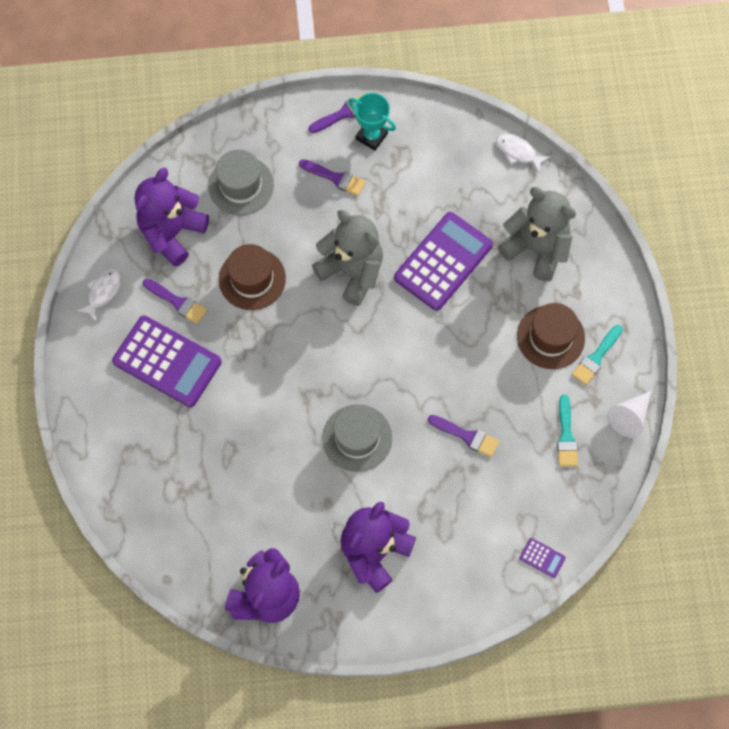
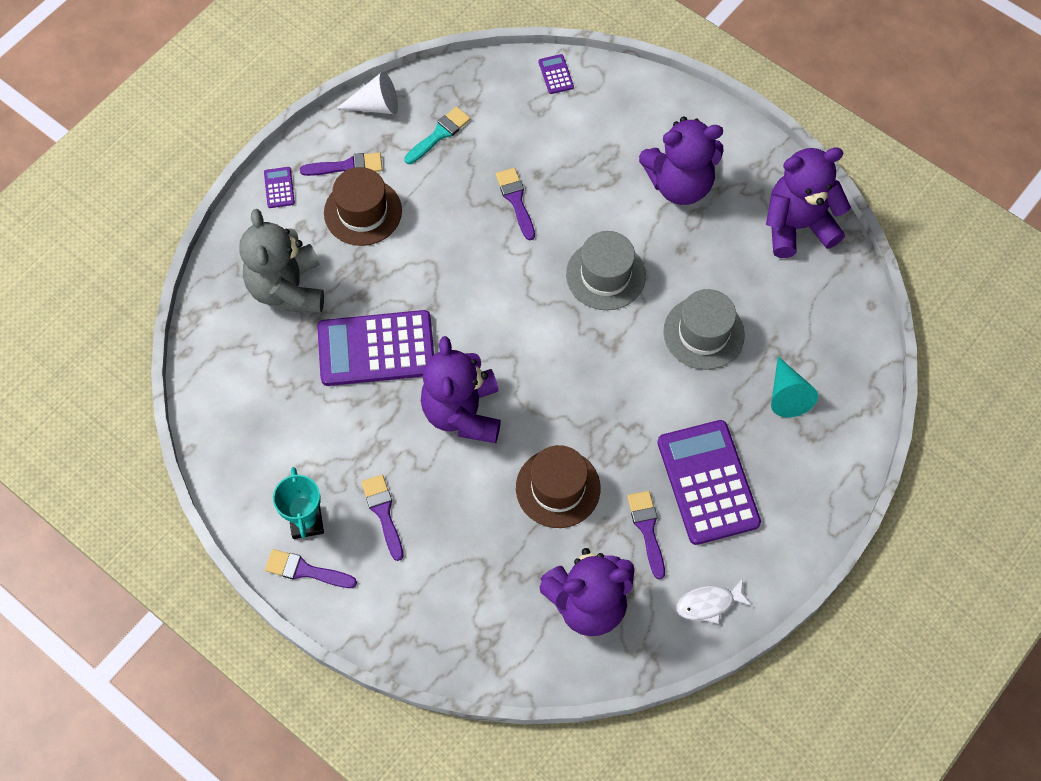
camera: 135 degrees left, 5 degrees down
(167, 462) = (787, 395): none -> turquoise cone
(241, 185) = (477, 589): grey hat -> grey hat (703, 333)
(352, 271) = (463, 412): grey teddy bear -> purple teddy bear
(518, 152) = (199, 382): white fish -> none
(596, 357) = (347, 166): turquoise brush -> purple brush
(618, 304) = (279, 188): none -> purple calculator

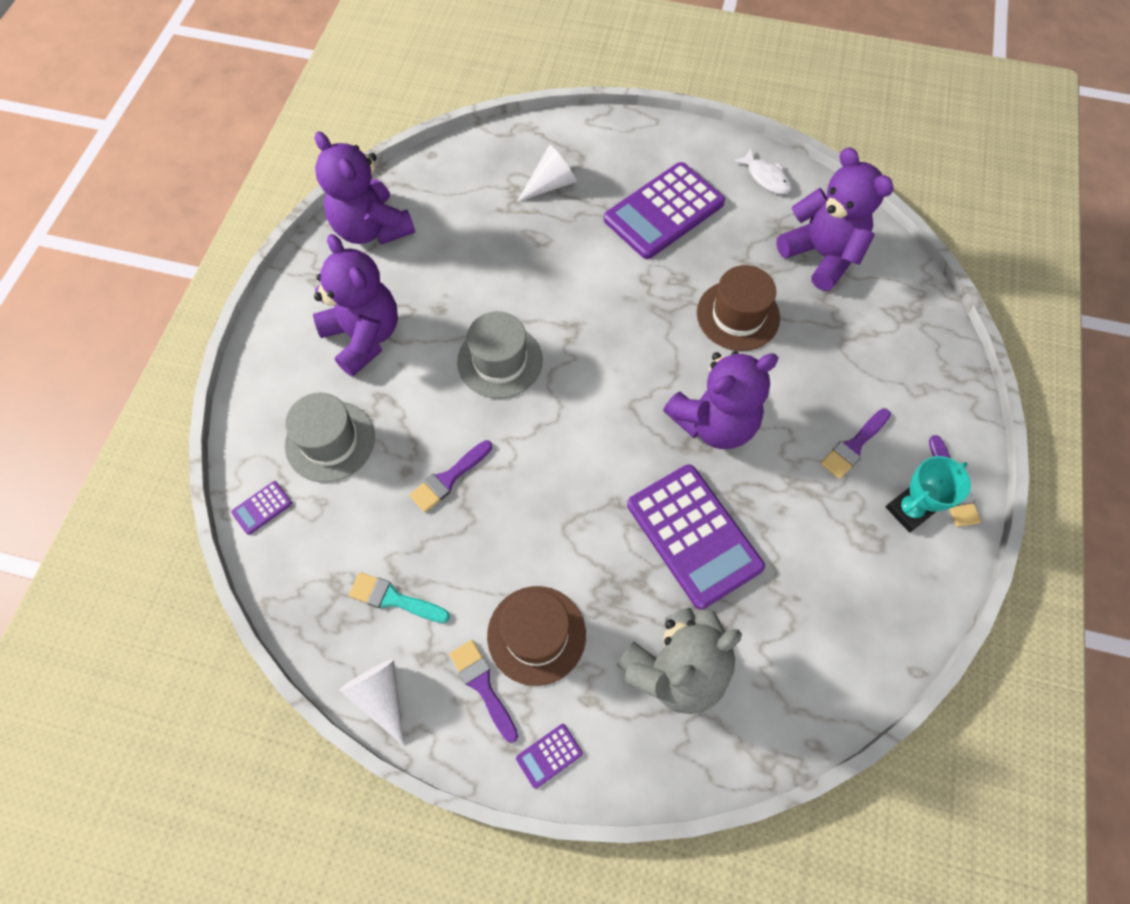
camera: 115 degrees left, 0 degrees up
(647, 529) = (732, 238): purple brush -> none
(703, 333) = (522, 261): grey hat -> grey hat (330, 441)
(787, 395) = (551, 184): turquoise cone -> white cone

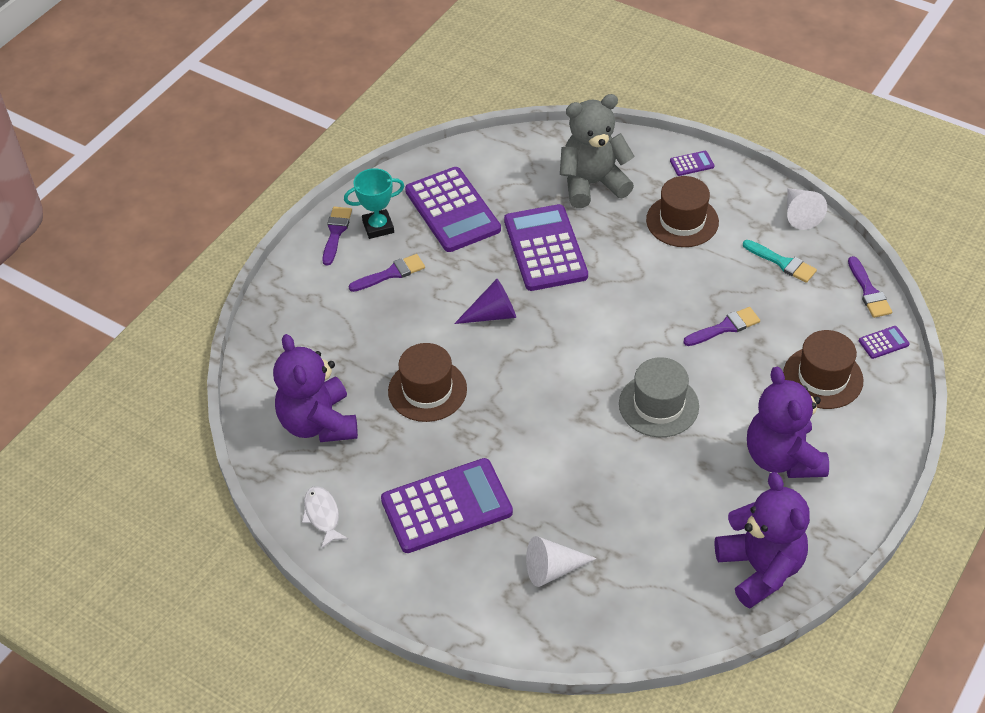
camera: 160 degrees left, 15 degrees down
(330, 441) = (823, 377): grey hat -> brown hat
(483, 686) = (727, 204): purple brush -> purple brush (868, 291)
(714, 423) = (492, 314): purple teddy bear -> purple cone
(834, 564) = (452, 210): none -> purple calculator

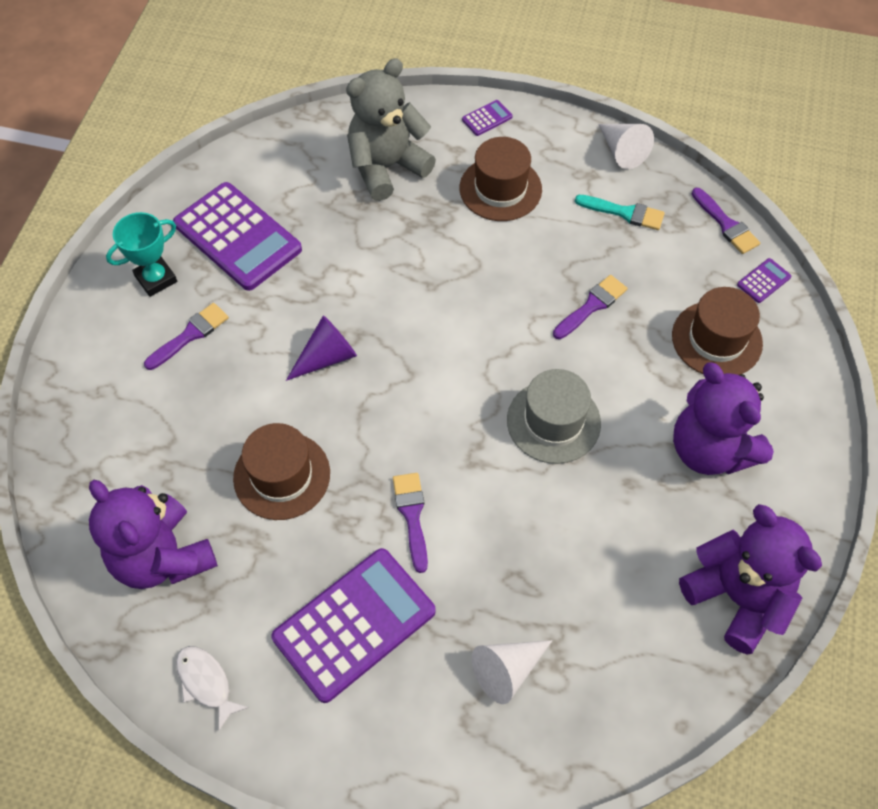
camera: 20 degrees left, 10 degrees up
(336, 232) = (107, 298): purple brush -> purple brush (412, 515)
(545, 248) = (360, 259): purple calculator -> none

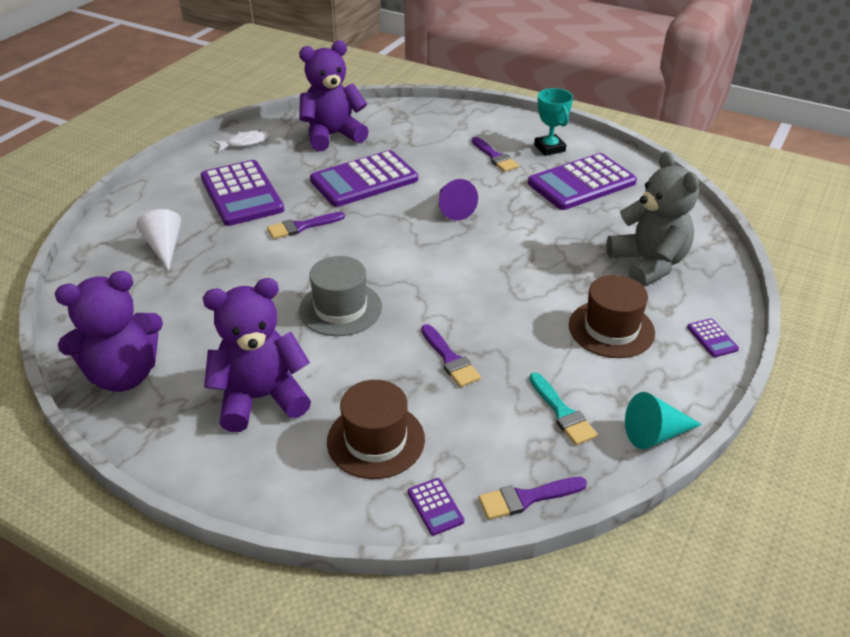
camera: 105 degrees right, 20 degrees down
(282, 475) = (364, 180): brown hat -> purple calculator
(412, 515) = (302, 226): purple brush -> purple brush turned 150 degrees clockwise
(622, 151) = (655, 434): white cone -> turquoise cone
(624, 213) = (562, 412): turquoise brush -> turquoise brush turned 60 degrees counterclockwise

